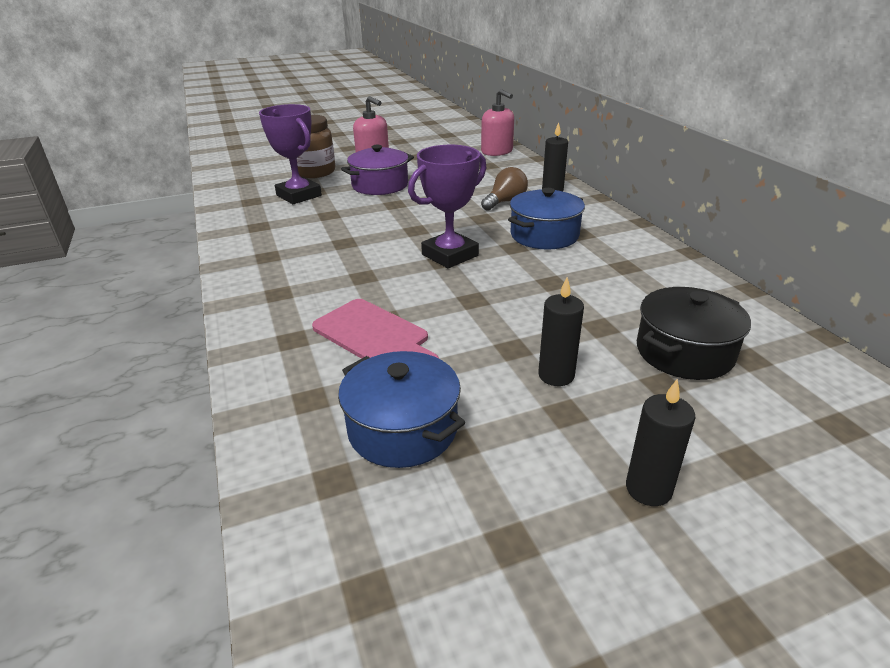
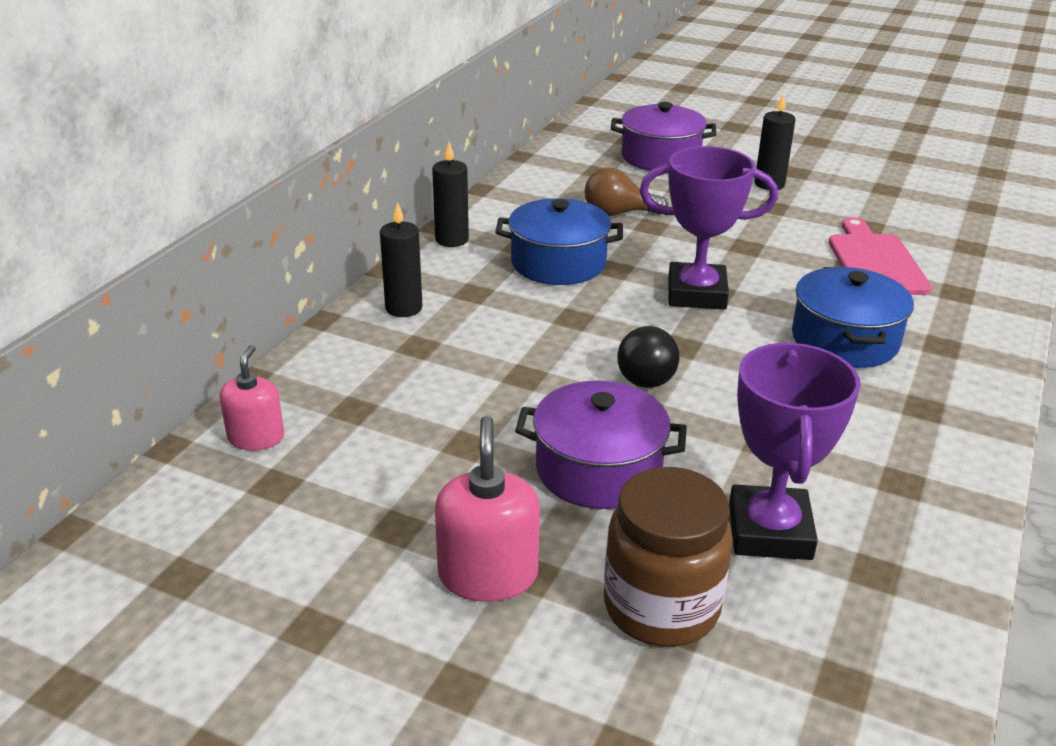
camera: 135 degrees left, 0 degrees up
(402, 429) = (914, 207): blue pot -> blue pot (844, 340)
(411, 214) = (647, 374): none -> black light bulb
(497, 151) = (256, 437): pink soap dispenser -> pink soap dispenser, size x0.66
(505, 202) = (496, 325): brown light bulb -> brown light bulb (618, 213)
(648, 489) = (804, 140): black candle -> black candle (452, 239)
(684, 352) = (660, 157): black pot -> purple pot

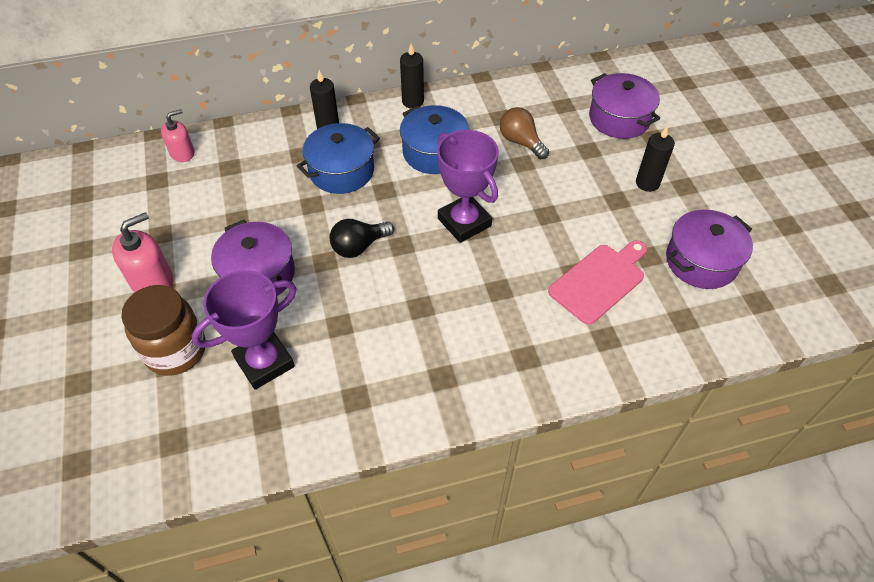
camera: 50 degrees right, 20 degrees up
(844, 340) = (482, 309): blue pot -> blue pot (341, 171)
(904, 207) = (701, 261): none -> purple pot

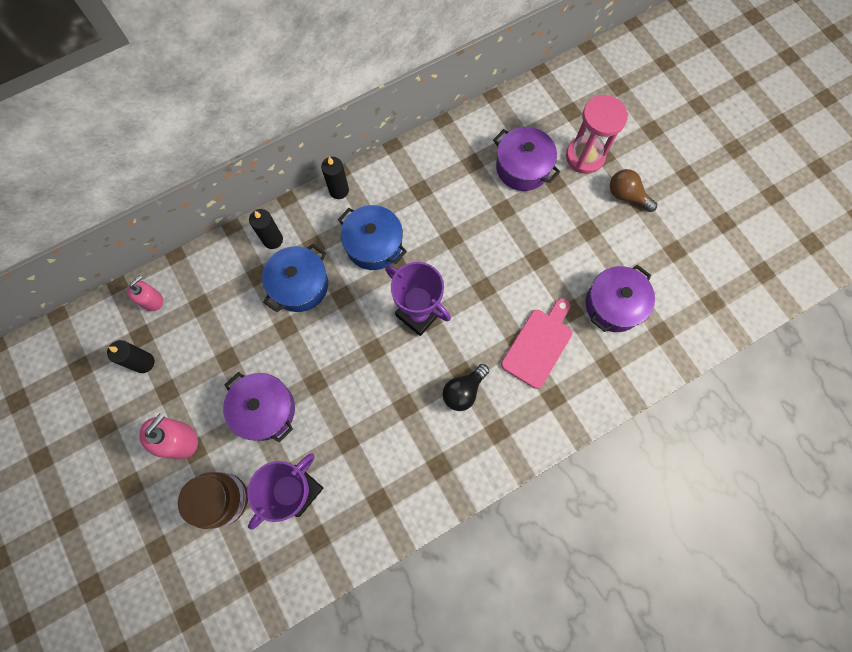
camera: 15 degrees left, 20 degrees up
(359, 246) = (339, 361): black light bulb -> black light bulb (463, 391)
(521, 142) = (445, 215): brown light bulb -> brown light bulb (626, 195)
(647, 183) = (558, 234): black candle -> black candle (144, 362)
(693, 122) = (585, 156): none -> pink hourglass

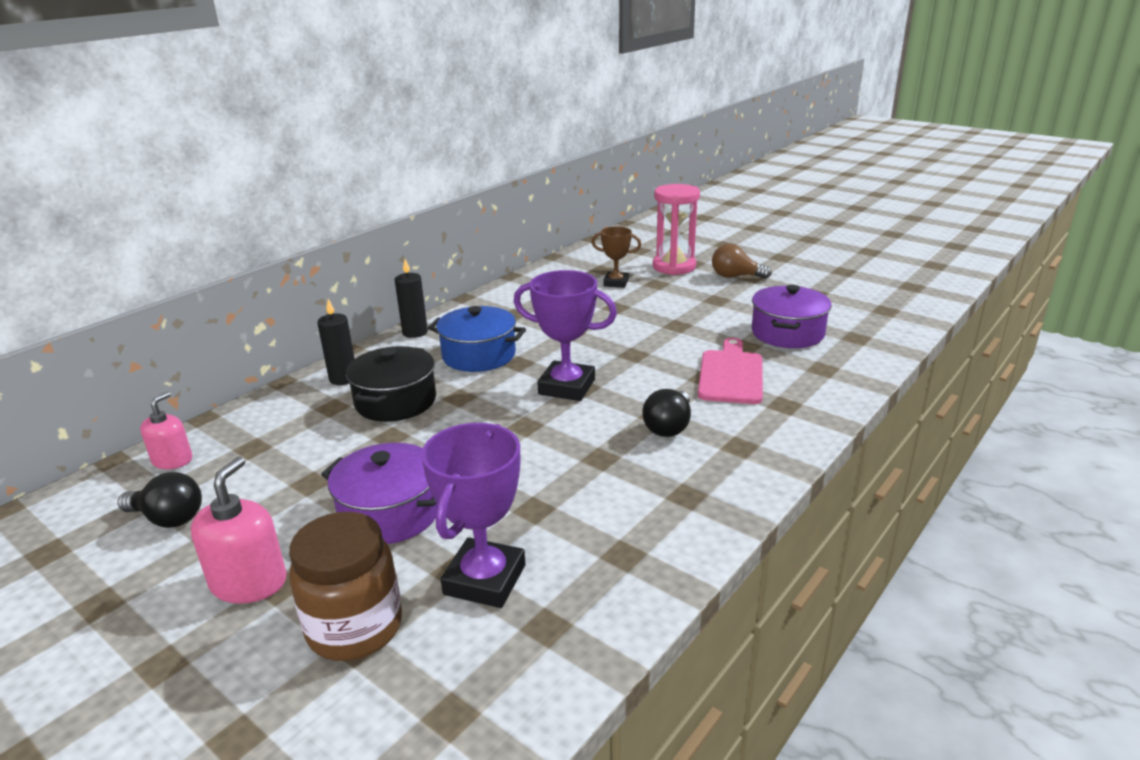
camera: 20 degrees left, 45 degrees down
(144, 362) = (168, 518): black candle -> black light bulb
(299, 285) = (395, 401): blue pot -> black pot
(522, 167) = (616, 283): purple pot -> brown trophy

